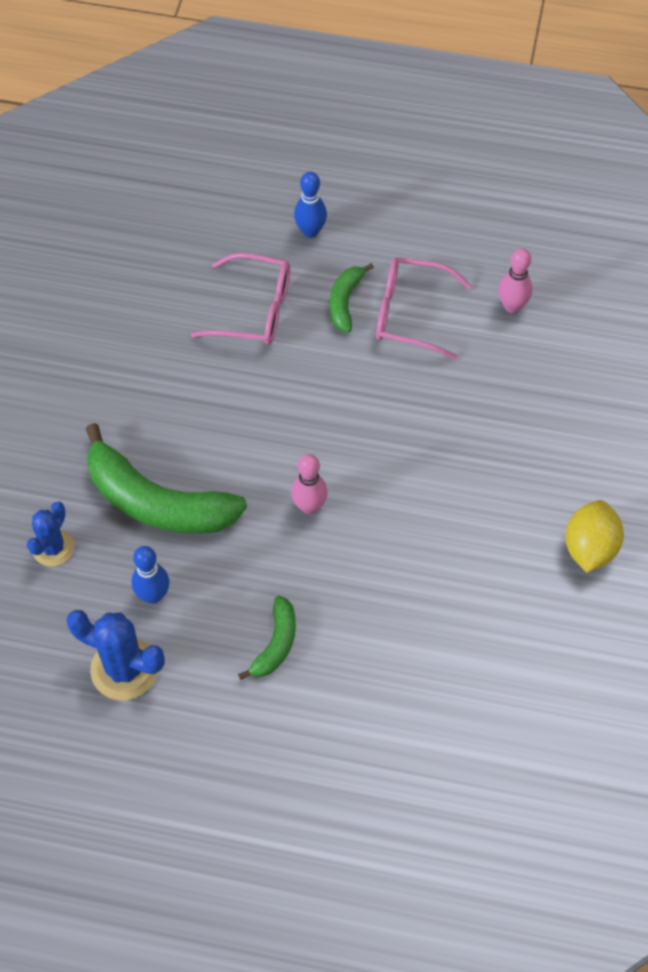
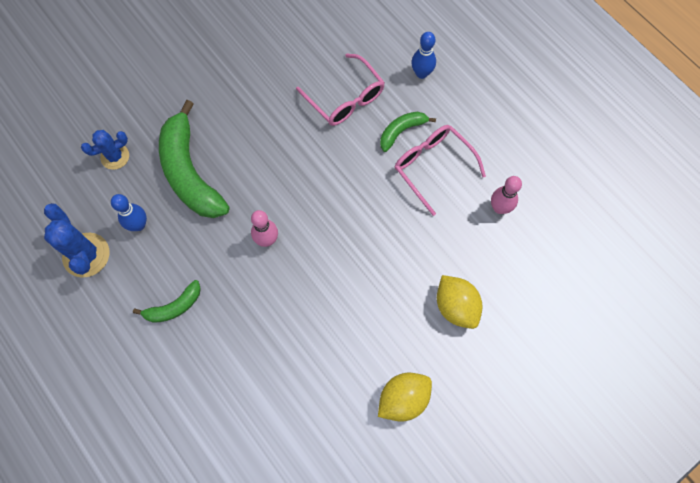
camera: 40 degrees right, 10 degrees up
(558, 427) = (456, 306): none -> yellow lemon

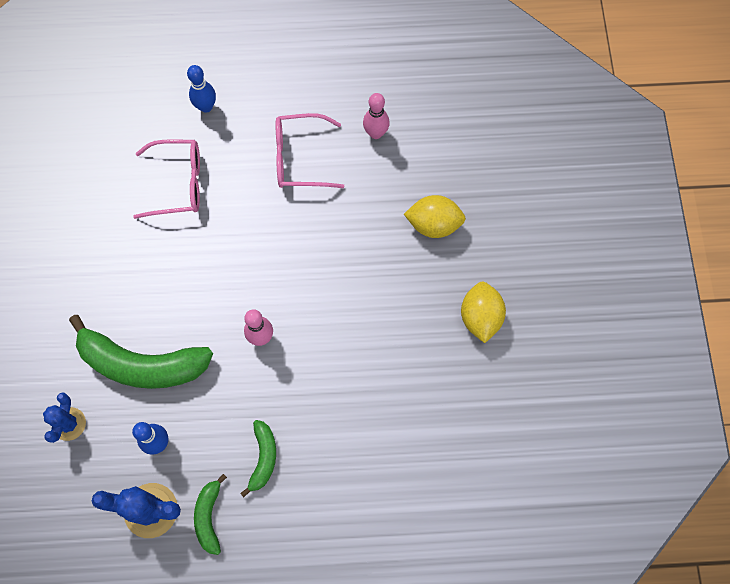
camera: 55 degrees left, 0 degrees up
(401, 131) = (247, 160): green banana -> green banana (209, 516)

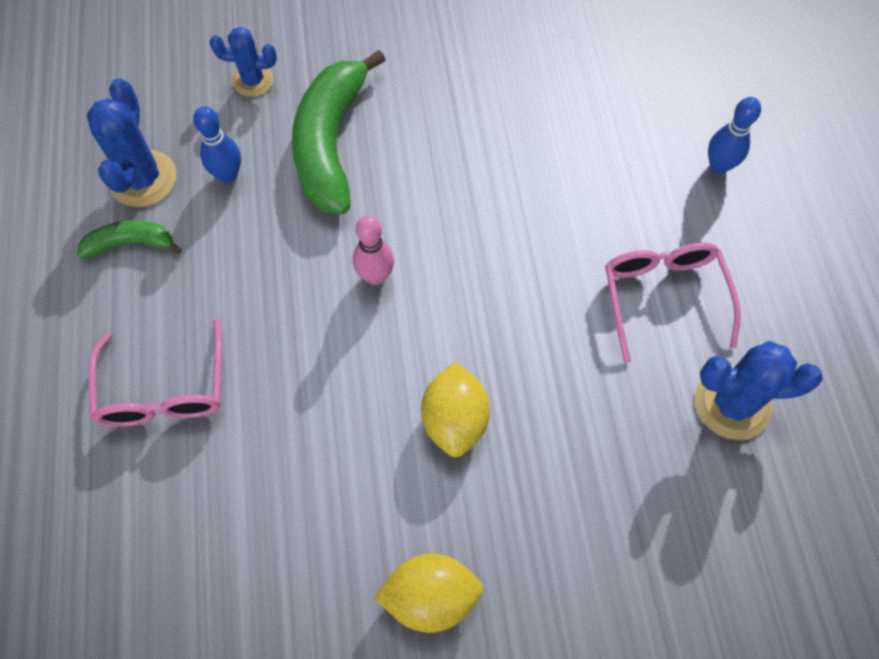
camera: 85 degrees right, 5 degrees down
(178, 184) = (591, 149): pink glasses -> pink glasses (164, 390)
(263, 458) = (205, 298): green banana -> none
(375, 133) = (732, 404): pink bowling pin -> blue cactus
(433, 225) = (585, 508): yellow lemon -> yellow lemon (455, 420)

